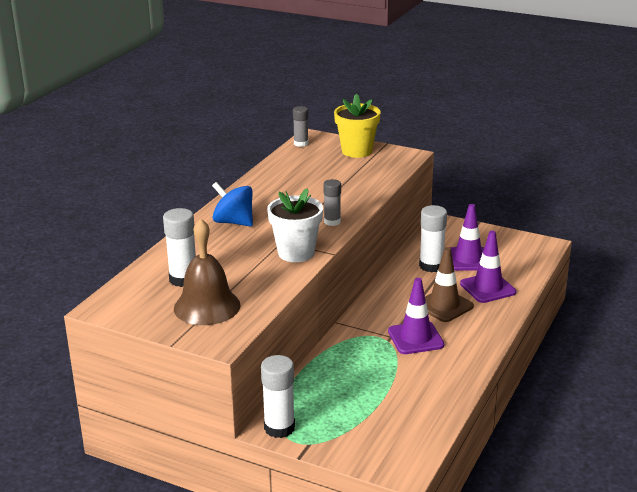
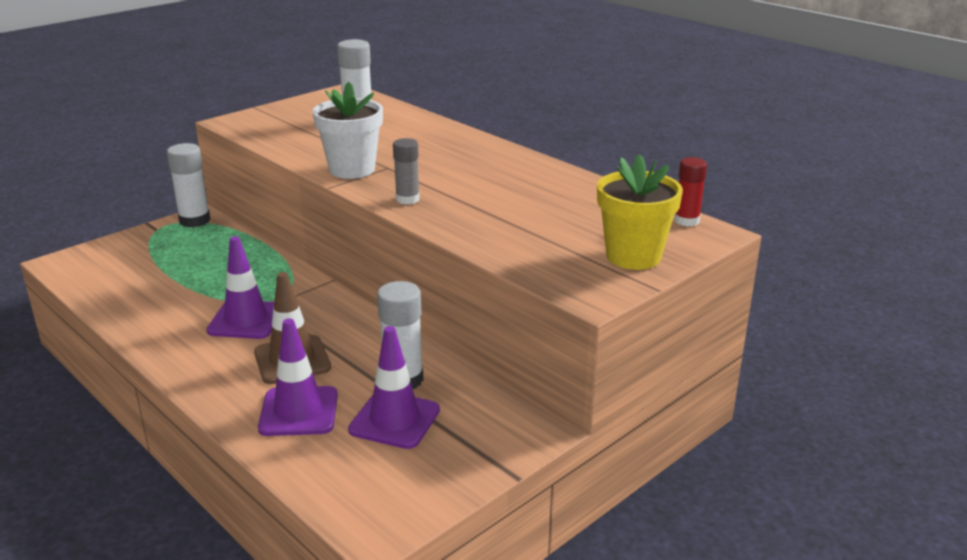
camera: 110 degrees right, 0 degrees up
(207, 306) = (296, 123): brown bell -> none
(233, 222) = (459, 151): blue spinning top -> none
(301, 143) = (686, 221): grey glue stick -> red glue stick

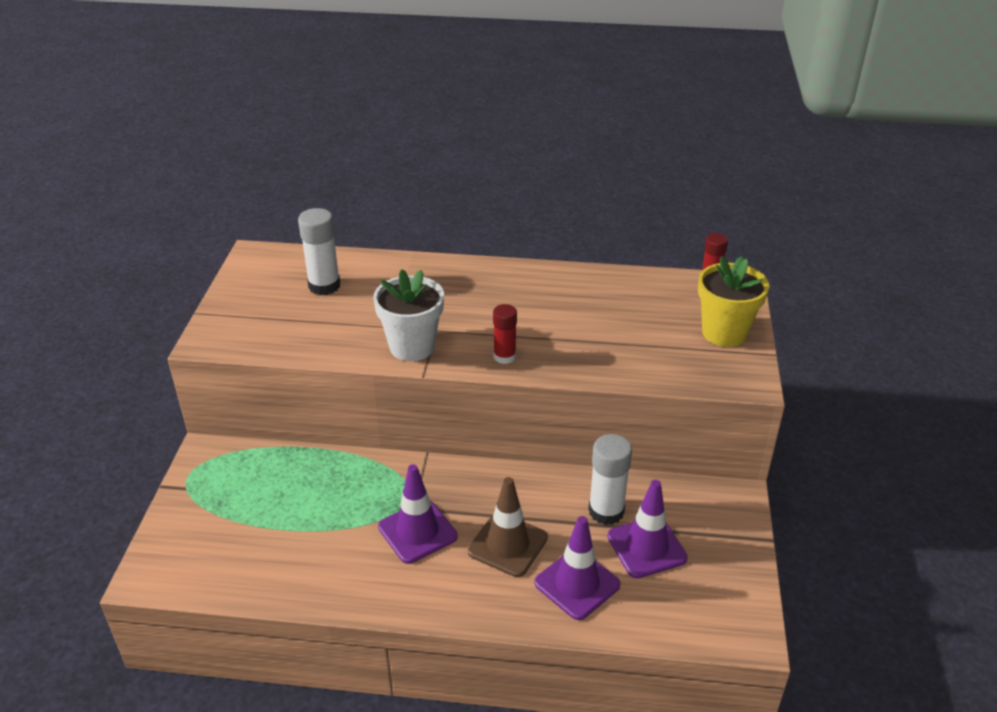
camera: 40 degrees left, 10 degrees up
(194, 220) = (209, 458): white glue stick -> none
(407, 199) = (504, 356): grey glue stick -> red glue stick

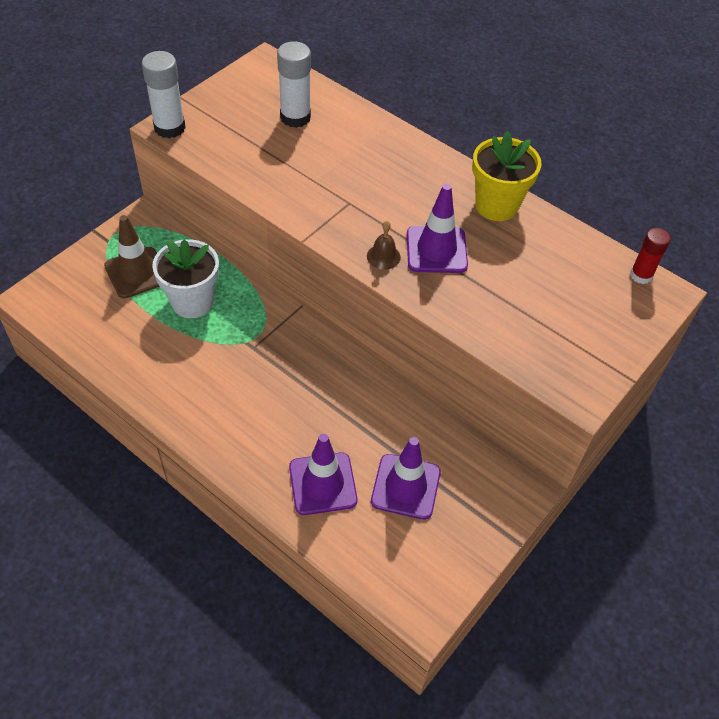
camera: 30 degrees right, 15 degrees up
(412, 346) = (316, 209): white flower pot -> white flower pot (192, 302)
(417, 532) = (239, 369): purple traffic cone -> purple traffic cone (436, 250)
(504, 356) = (383, 256): red glue stick -> brown bell
(508, 545) = (297, 419): brown traffic cone -> brown traffic cone (137, 273)
(606, 511) = (400, 436): white glue stick -> white glue stick (169, 128)
(724, 333) = (604, 333): yellow flower pot -> yellow flower pot (496, 205)

